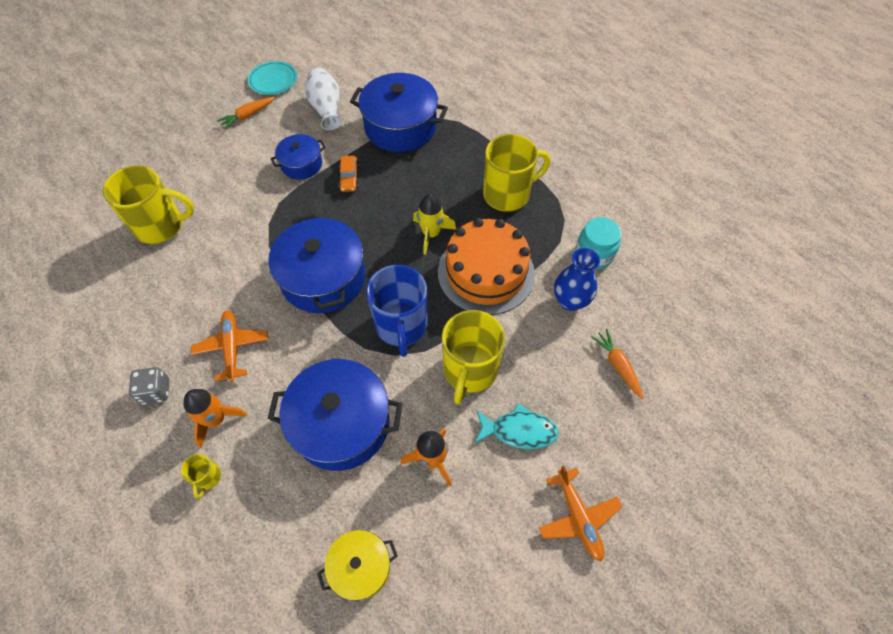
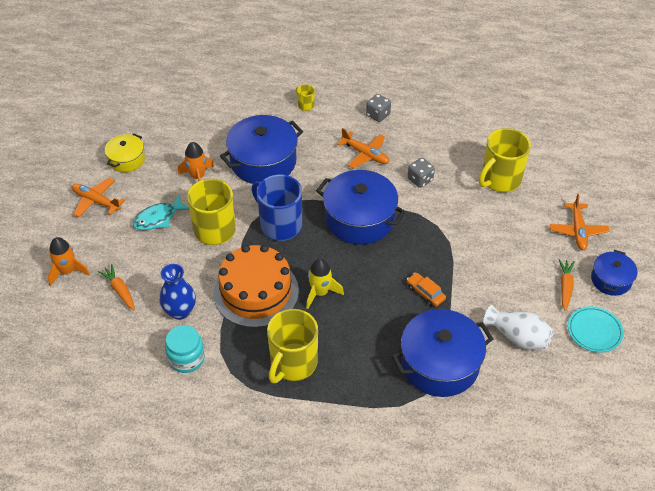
camera: 140 degrees right, 10 degrees down
(176, 144) = (578, 231): none -> orange plane
(216, 419) = (331, 124): orange rocket -> orange rocket (67, 271)
(222, 278) = (420, 180): none -> grey dice
(301, 164) = (472, 278): blue pot -> blue pot (611, 280)
(360, 567) = (195, 122): yellow pot -> yellow pot (126, 160)
(617, 365) = (120, 290): orange carrot -> orange carrot turned 150 degrees counterclockwise

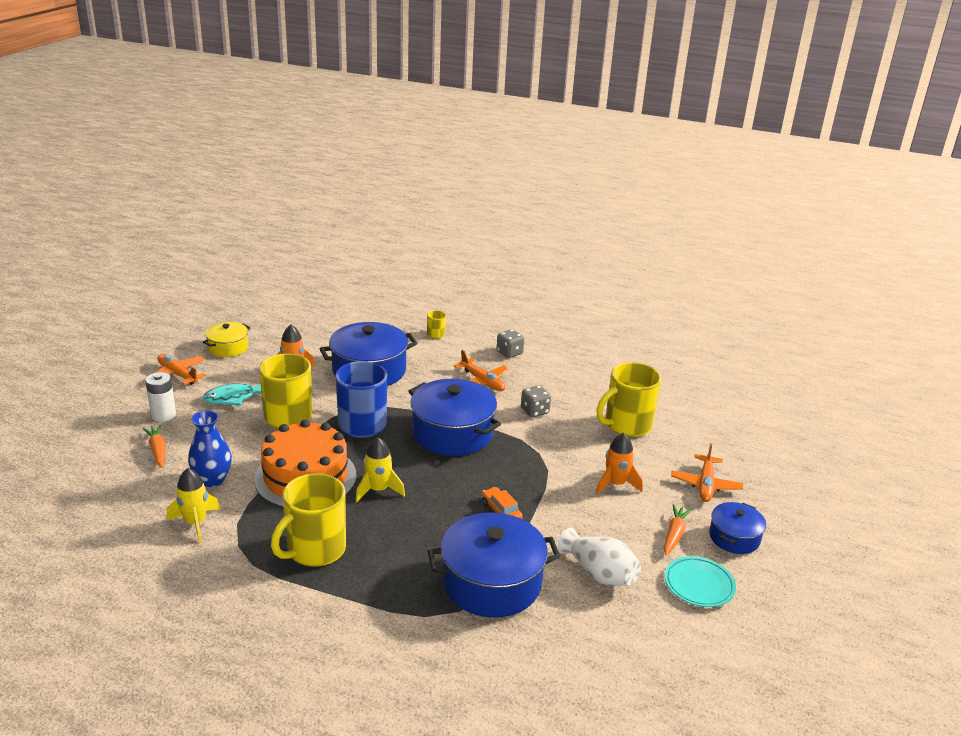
camera: 10 degrees right, 20 degrees down
(67, 271) = (113, 425): orange rocket -> orange rocket (615, 484)
(106, 250) = (163, 415): none -> white battery
(186, 358) = (195, 523): turquoise jar -> yellow rocket

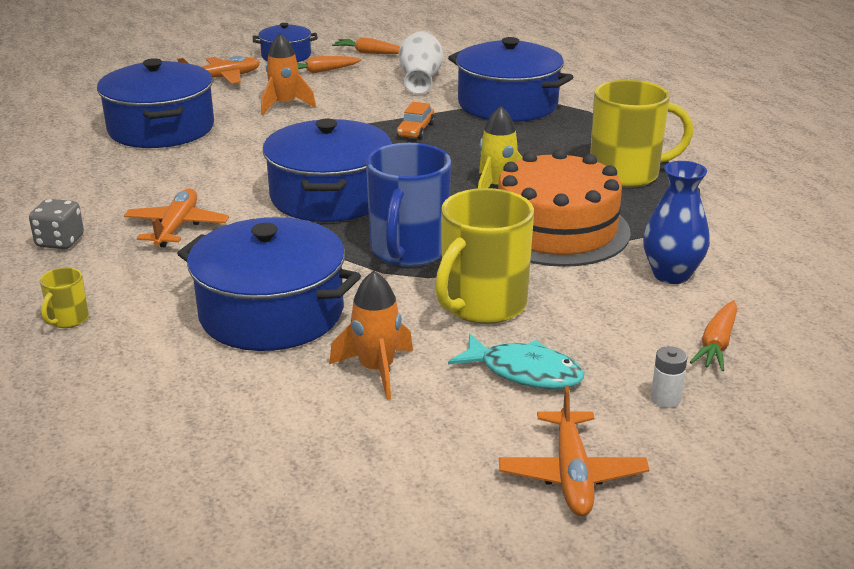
camera: 130 degrees left, 0 degrees up
(163, 415) = (665, 399): white battery -> white battery, size x0.62
(195, 523) = (730, 242): yellow rocket -> none
(228, 348) = (413, 490): yellow pot -> none
(534, 411) = (205, 175): grey dice -> none
(626, 425) = (161, 128): yellow mug -> blue pot
(699, 585) = (368, 53): turquoise plate -> orange carrot

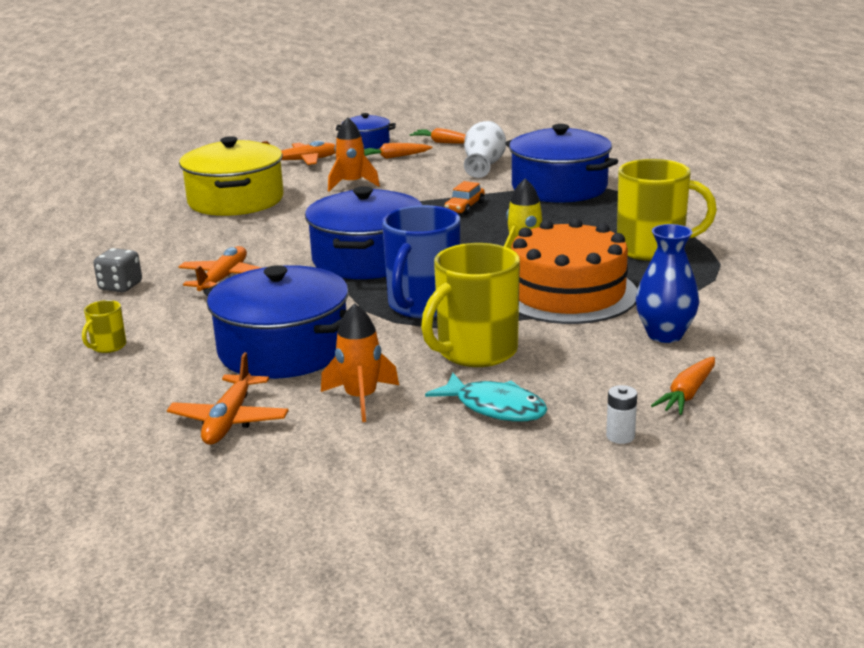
camera: 10 degrees right, 5 degrees down
(161, 128) = (236, 200): blue pot -> yellow pot
(572, 475) = (509, 492): orange plane -> orange plane (229, 420)

